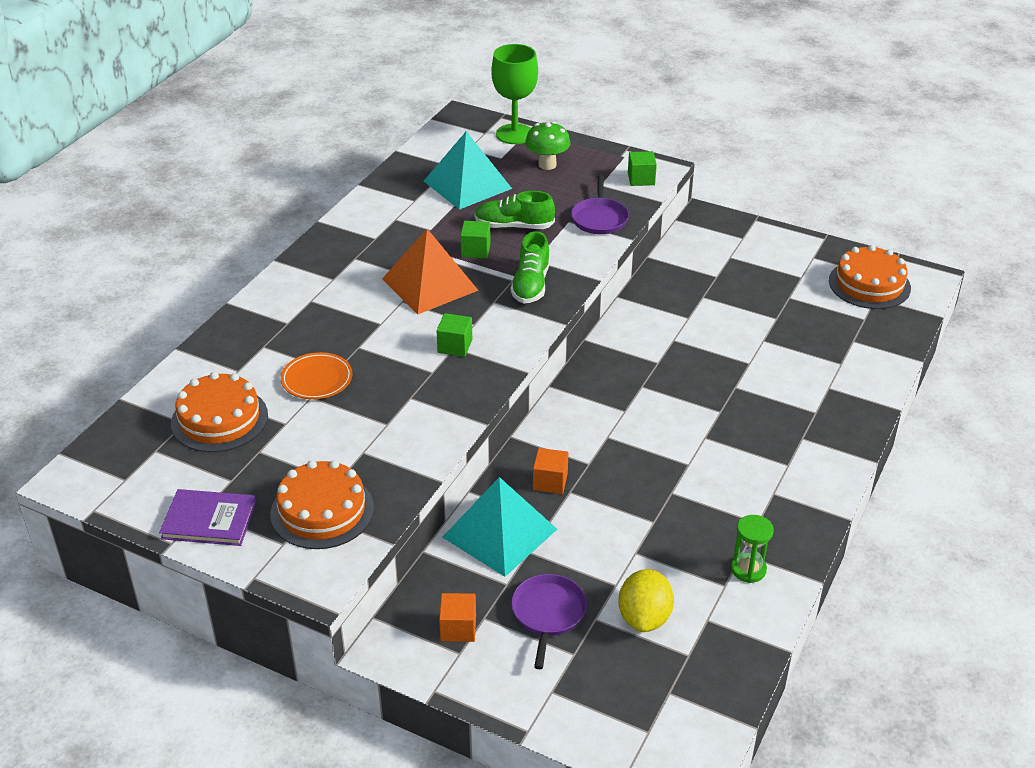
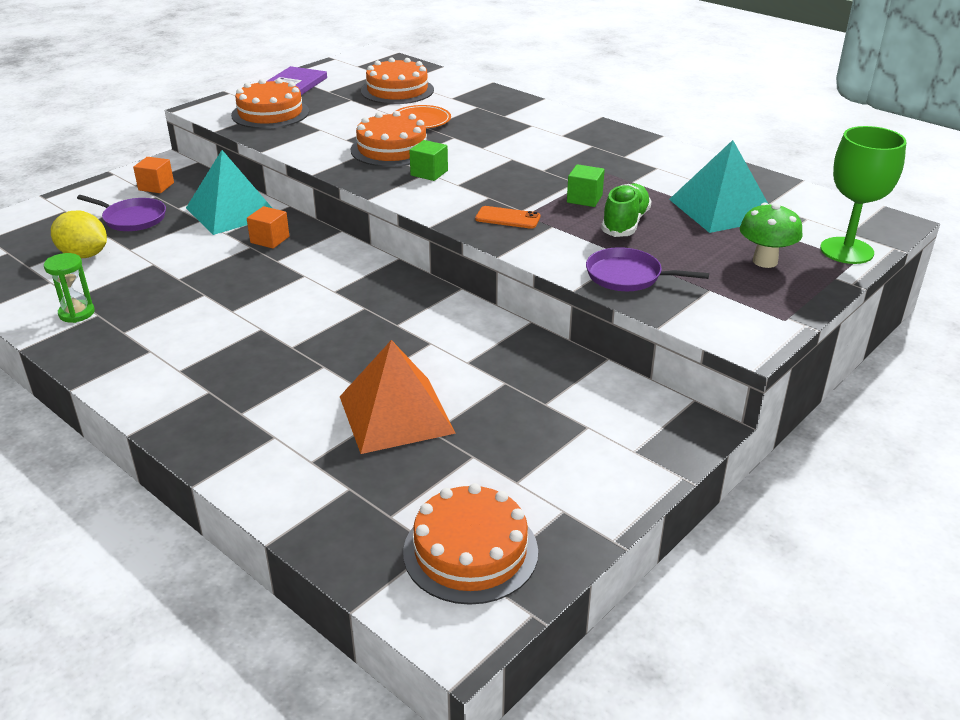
camera: 105 degrees right, 5 degrees down
(403, 383) = (392, 149): none -> orange cake
(430, 284) = (533, 172): orange pyramid -> orange pyramid (396, 414)
(531, 285) = (507, 218): green shoe -> orange phone
(641, 179) = (720, 322): green cube -> none

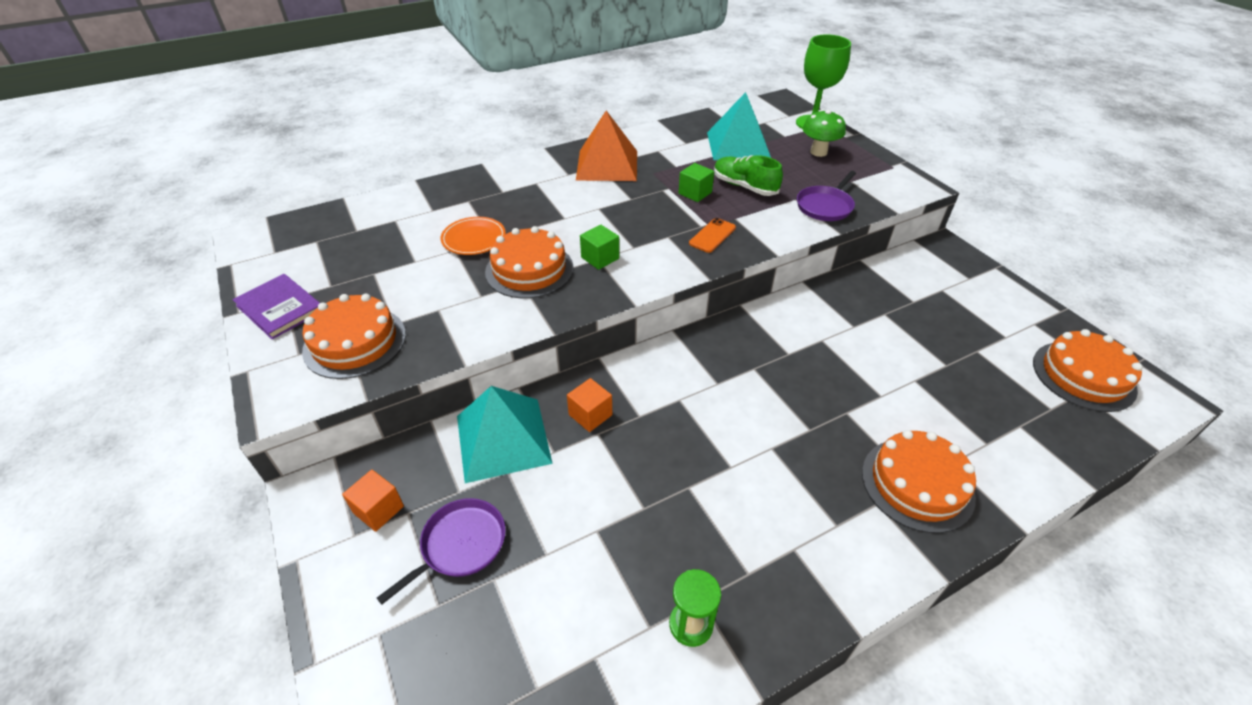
camera: 70 degrees left, 10 degrees up
(84, 255) = (537, 610): yellow lemon -> none
(396, 414) = (923, 380): orange pyramid -> orange pyramid (607, 165)
(397, 90) = (379, 238): orange cake -> orange cake (917, 484)

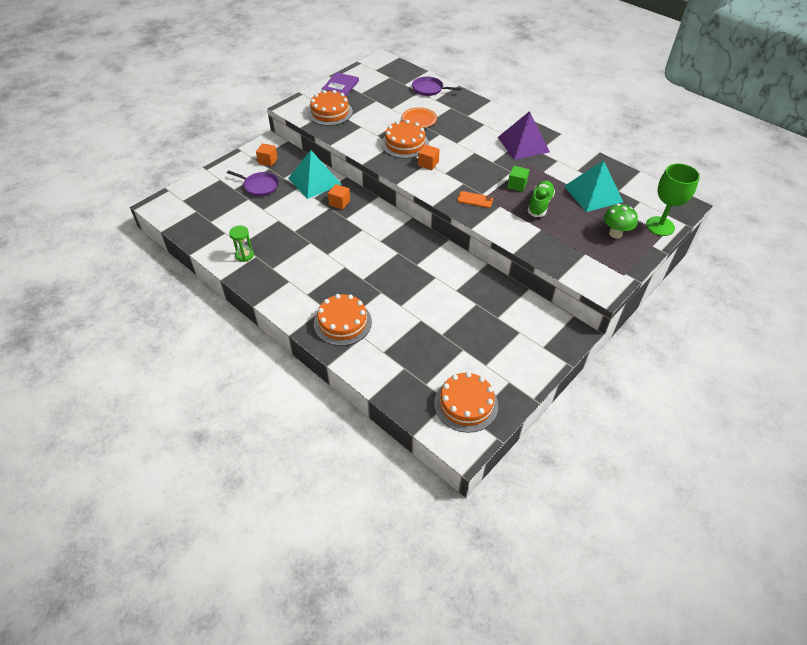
camera: 70 degrees right, 5 degrees up
(600, 258) = (428, 163): green cube -> orange cube
(607, 165) = (523, 144): orange pyramid -> purple pyramid
(825, 206) = (541, 243): purple pan -> purple pan (429, 89)

